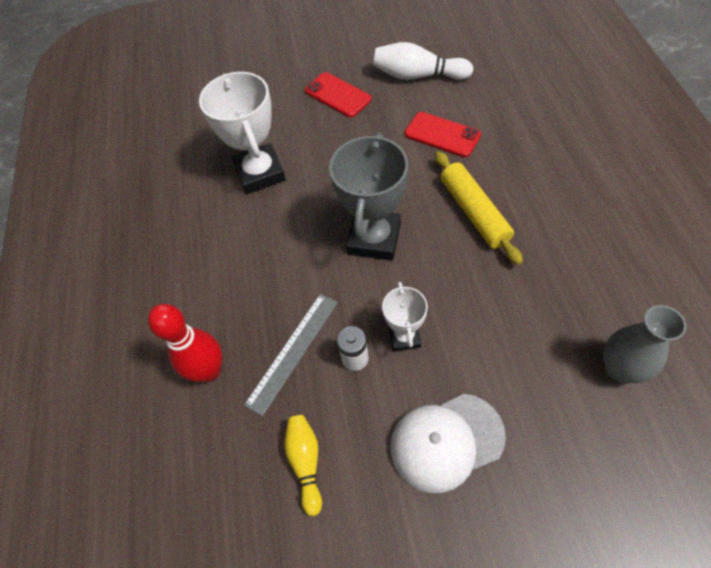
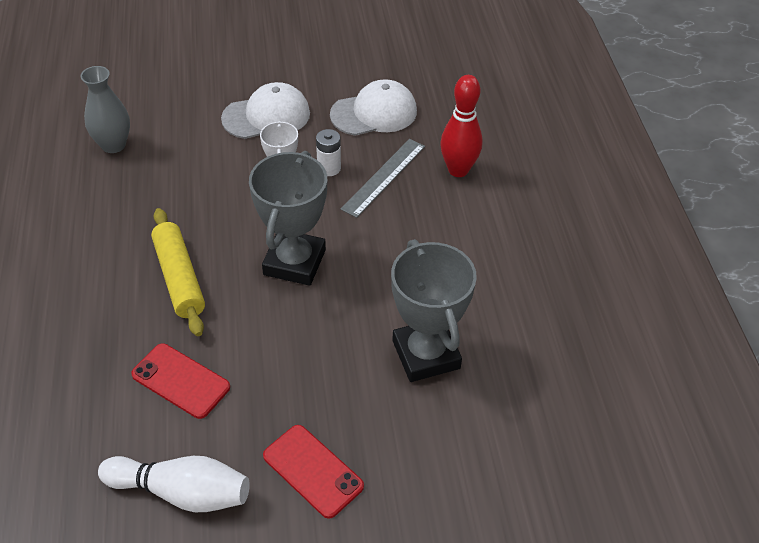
camera: 175 degrees right, 10 degrees down
(260, 173) = (426, 354): white trophy -> grey trophy
(306, 462) = (374, 113): yellow bowling pin -> white cap

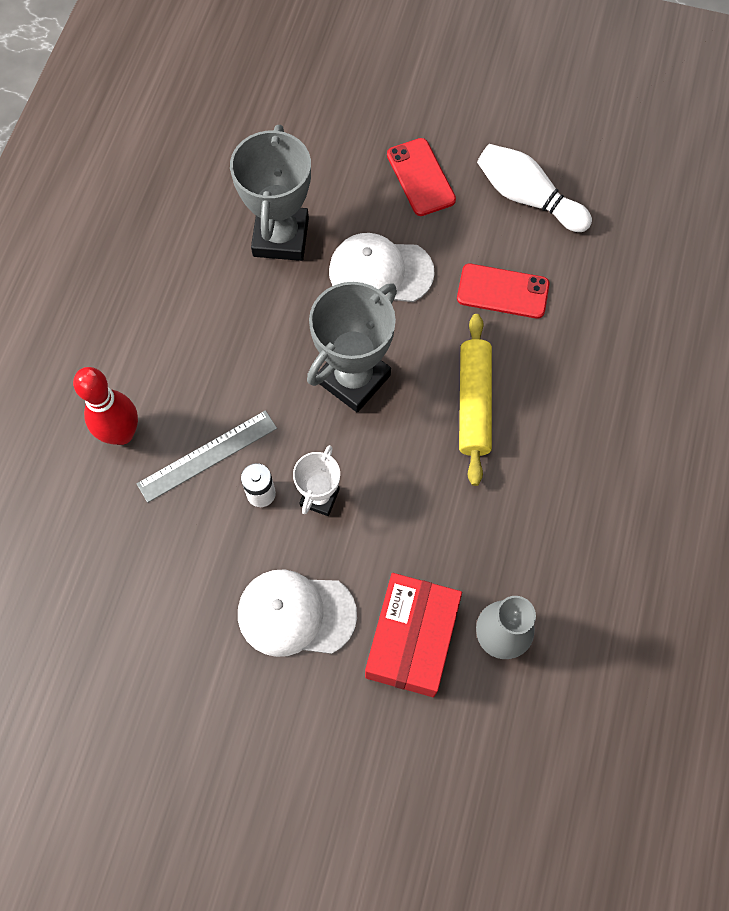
camera: 155 degrees left, 20 degrees up
(178, 126) = (411, 639): none -> red box
(181, 381) = (502, 291): red phone -> red phone turned 45 degrees counterclockwise
(374, 113) = (163, 565): white cap -> white cap (380, 272)

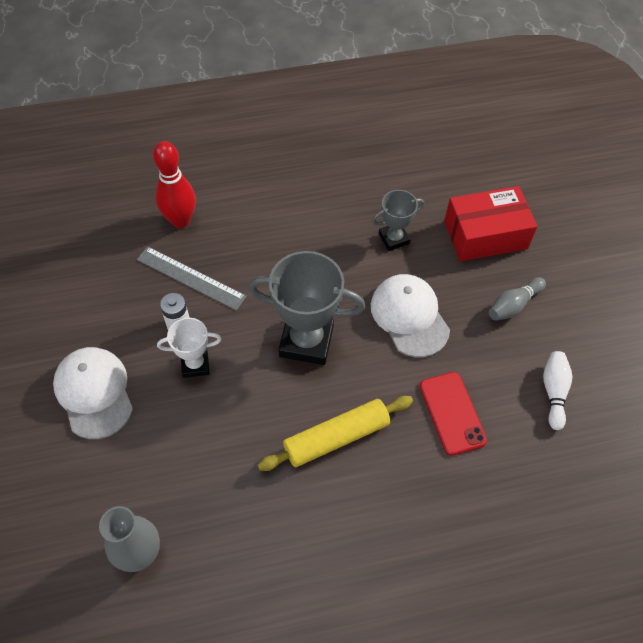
camera: 60 degrees right, 10 degrees down
(281, 237) = (394, 238): grey trophy -> grey trophy, size x0.55
(411, 639) = (108, 485): red box -> red box (485, 235)
(421, 177) = (513, 305): red phone -> grey bowling pin
(527, 198) = (554, 392): white bowling pin -> white bowling pin, size x0.64

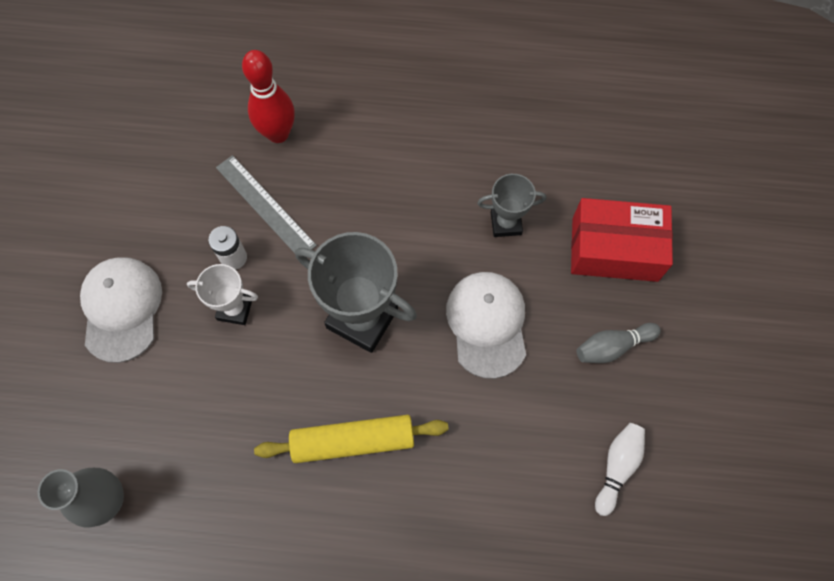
camera: 20 degrees right, 10 degrees up
(452, 413) = (490, 454): red phone -> none

